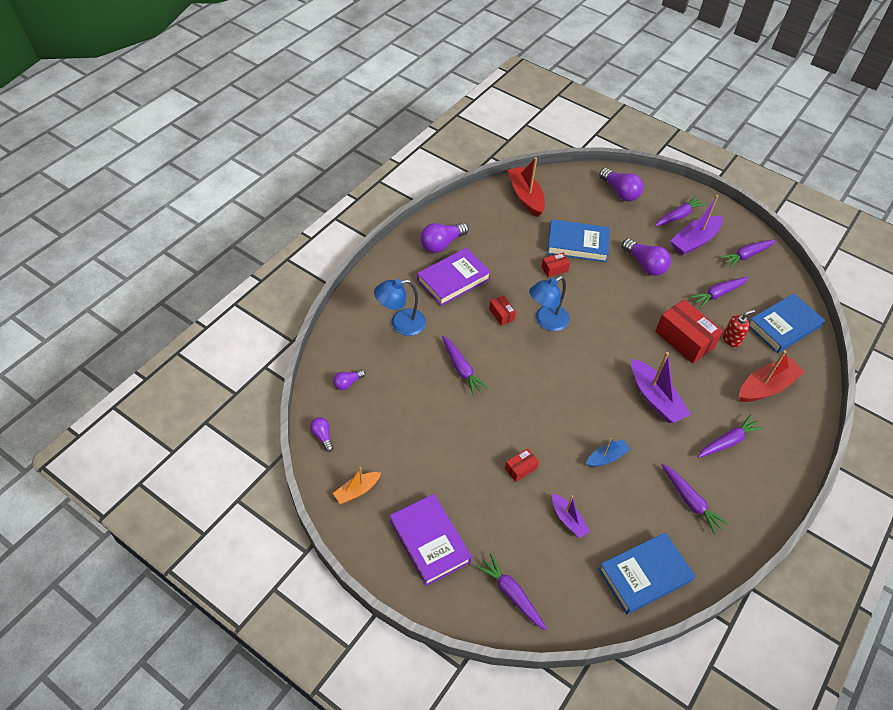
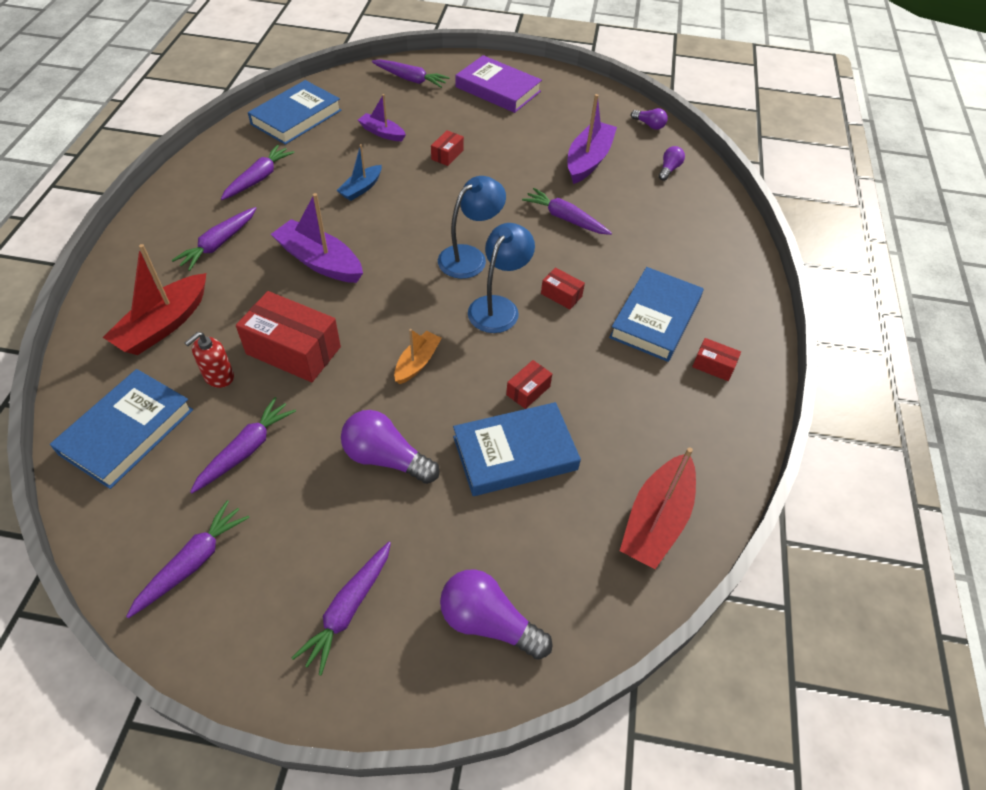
camera: 155 degrees right, 0 degrees up
(357, 491) = (584, 101): orange boat -> orange boat (417, 362)
(401, 324) = (670, 241): blue lamp -> blue lamp (470, 257)
(441, 244) = (713, 366): purple light bulb -> red box
(453, 279) = (655, 318): purple book -> blue book
(525, 197) = (656, 520): red boat -> red boat turned 75 degrees clockwise
(690, 501) = (259, 178): purple carrot -> purple carrot turned 90 degrees clockwise
(694, 241) = (304, 553): purple boat -> purple boat (588, 160)

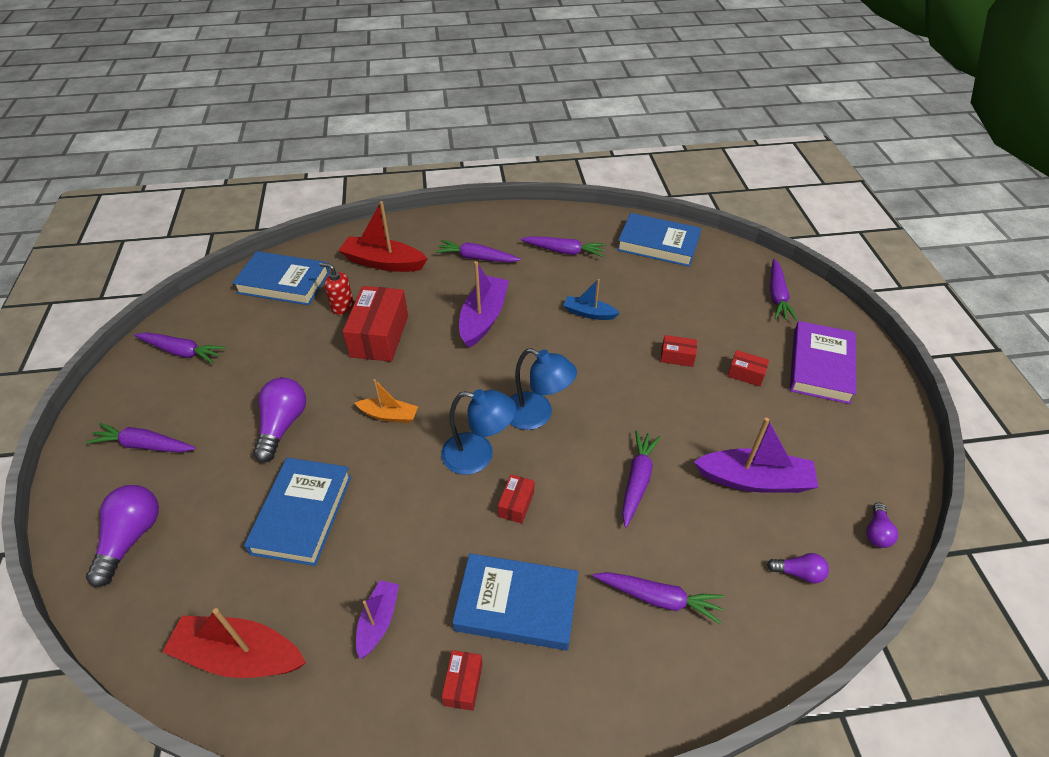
camera: 75 degrees right, 5 degrees down
(246, 450) = (278, 344): purple carrot -> purple carrot (658, 598)
(382, 133) = (677, 302): purple boat -> purple boat (378, 621)
(515, 453) = (302, 514): blue book -> blue book turned 45 degrees clockwise
(528, 390) = (378, 506): red box -> red box (745, 374)

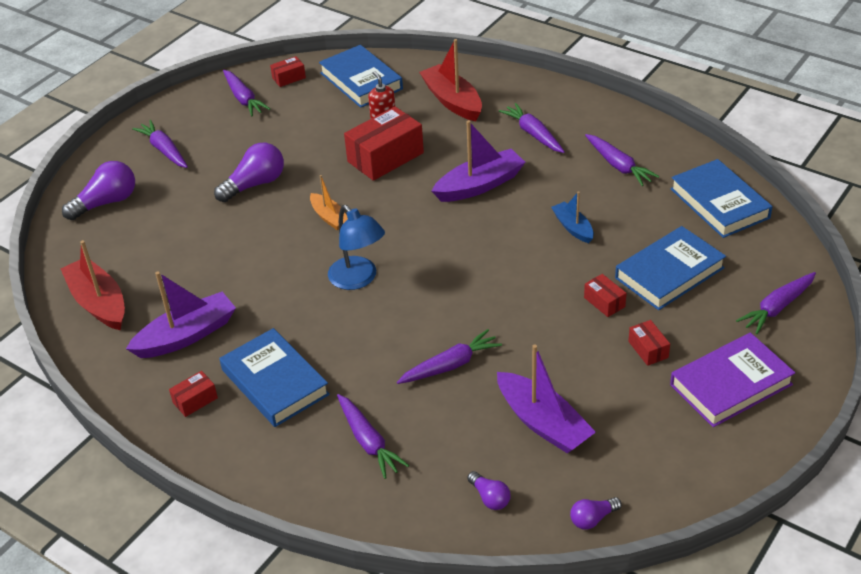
camera: 45 degrees right, 5 degrees down
(302, 514) = (209, 247): blue book -> blue book (669, 273)
(378, 621) = (186, 335): purple boat -> purple boat, size x1.71
(516, 504) = (346, 325): red box -> red box (289, 78)
(537, 415) = (433, 278): blue lamp -> none

